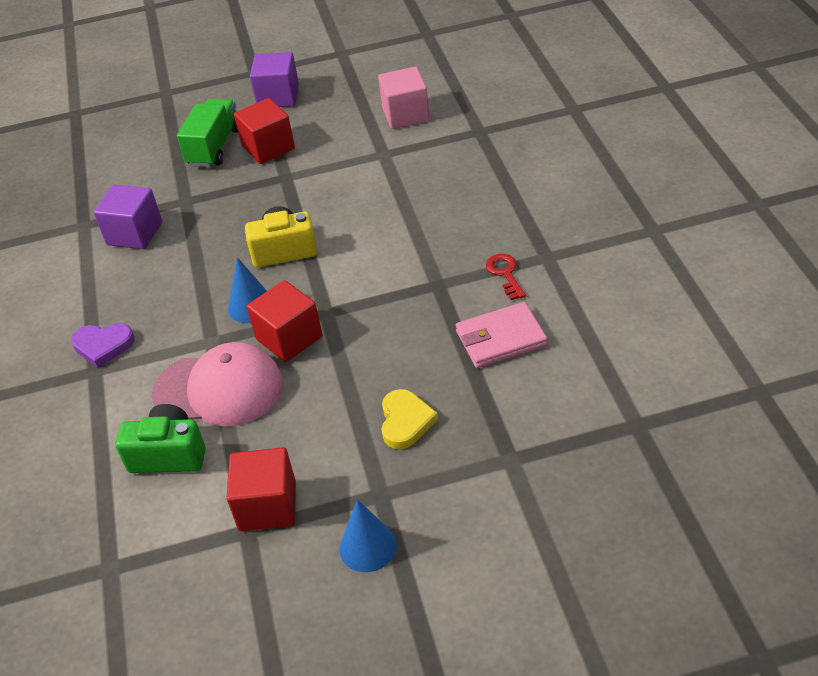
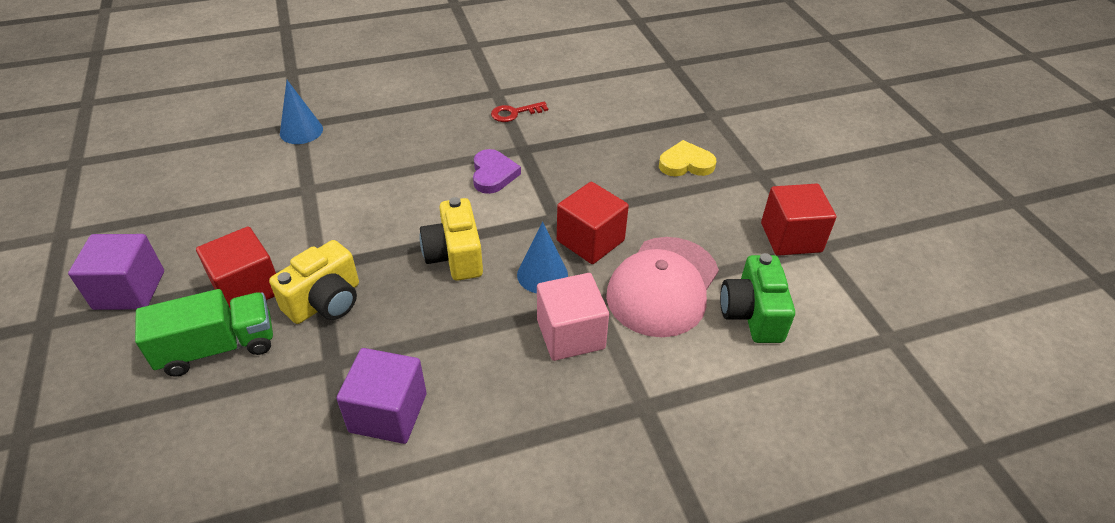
camera: 100 degrees left, 0 degrees up
(103, 346) = (603, 406): purple heart -> purple heart (493, 174)
(214, 147) = (218, 347): green truck -> green truck turned 150 degrees clockwise
(219, 389) = (663, 286): pink cap -> pink cap turned 150 degrees counterclockwise
(246, 187) = (325, 302): none -> yellow camera
(368, 547) = (811, 179): blue cone -> blue cone (301, 131)
(406, 114) = (240, 174): pink cube -> pink cube (570, 334)
(500, 338) = (591, 116): pink wallet -> none

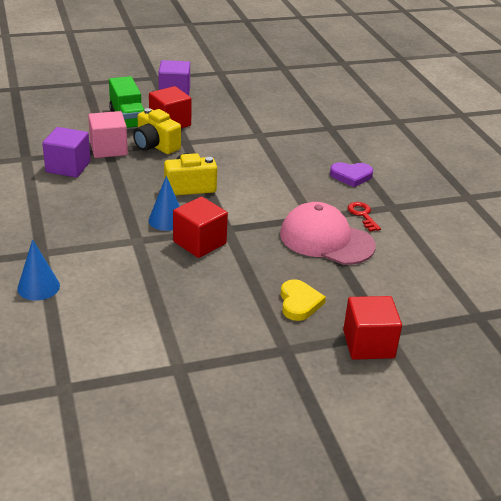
camera: 90 degrees right, 10 degrees down
(301, 131) = (323, 129): blue cone -> blue cone (38, 287)
(493, 174) = (278, 203): purple heart -> purple heart (351, 176)
(570, 334) = (109, 228): pink cube -> pink cube (108, 149)
(663, 286) = (146, 272): pink cap -> pink cap (326, 239)
(752, 314) = (108, 312): green camera -> none
(791, 237) = (194, 352): red cube -> red cube (368, 344)

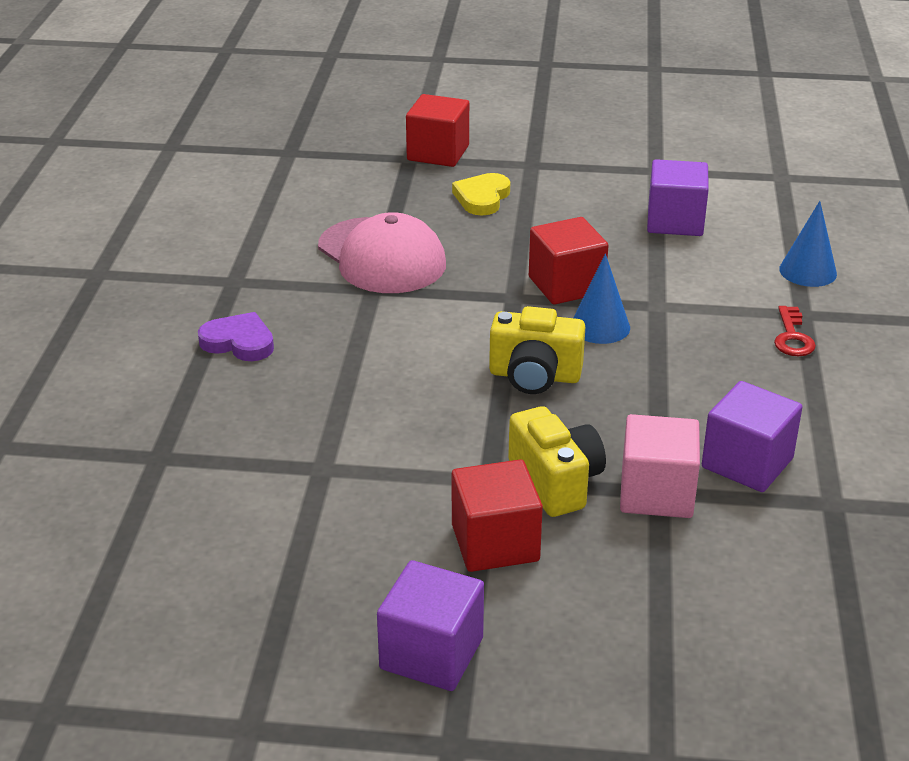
camera: 155 degrees left, 0 degrees up
(127, 119) = (588, 577): green truck -> none
(145, 312) = (675, 221): none -> purple cube
(362, 215) = (293, 278): red key -> red key (792, 337)

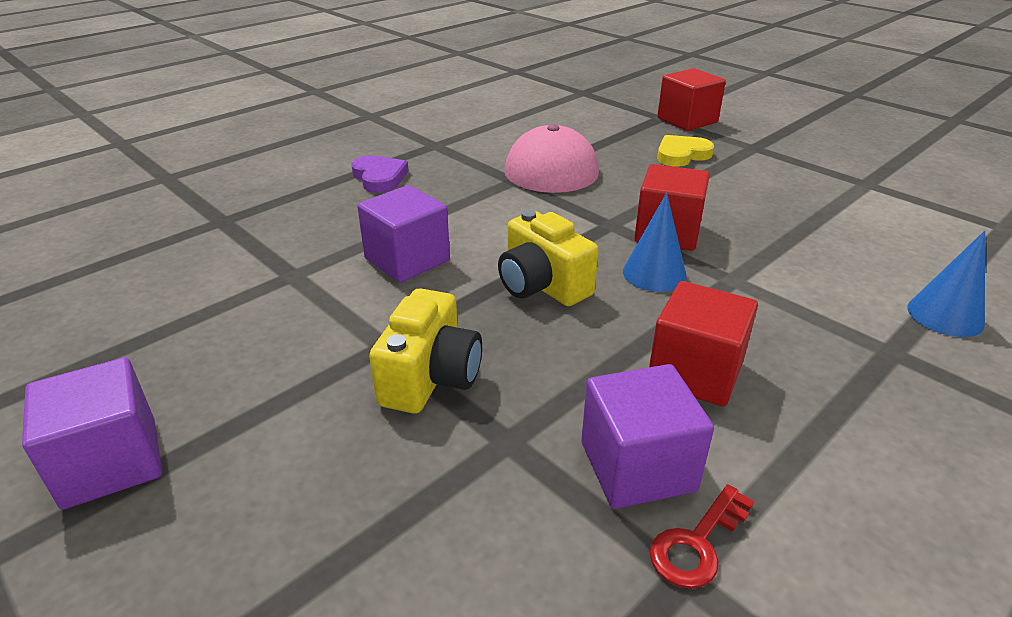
camera: 40 degrees right, 0 degrees up
(495, 543) = (306, 399): red cube -> red cube (695, 372)
(656, 493) = (502, 441): pink cube -> none
(675, 221) = (838, 224): purple cube -> purple cube (407, 260)
(792, 337) = (851, 368): red key -> red key (697, 544)

